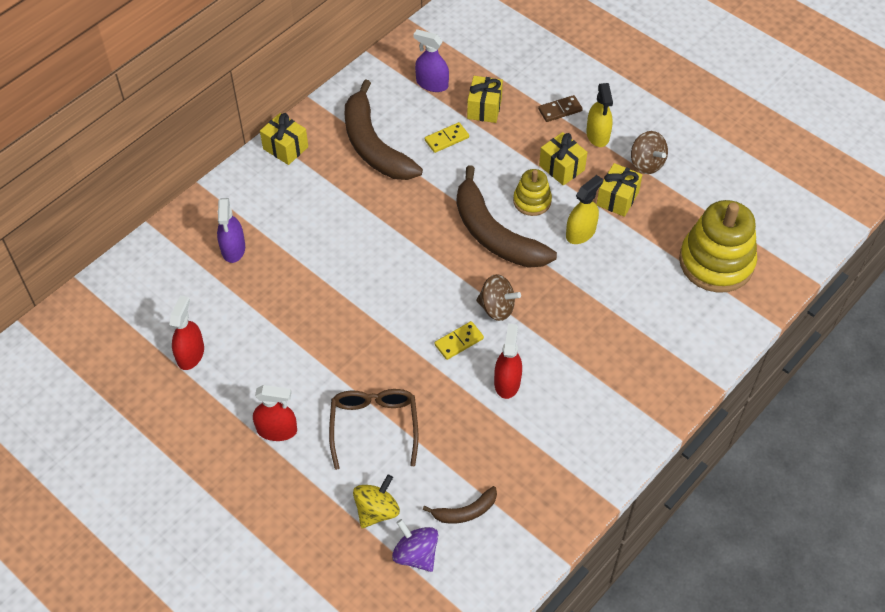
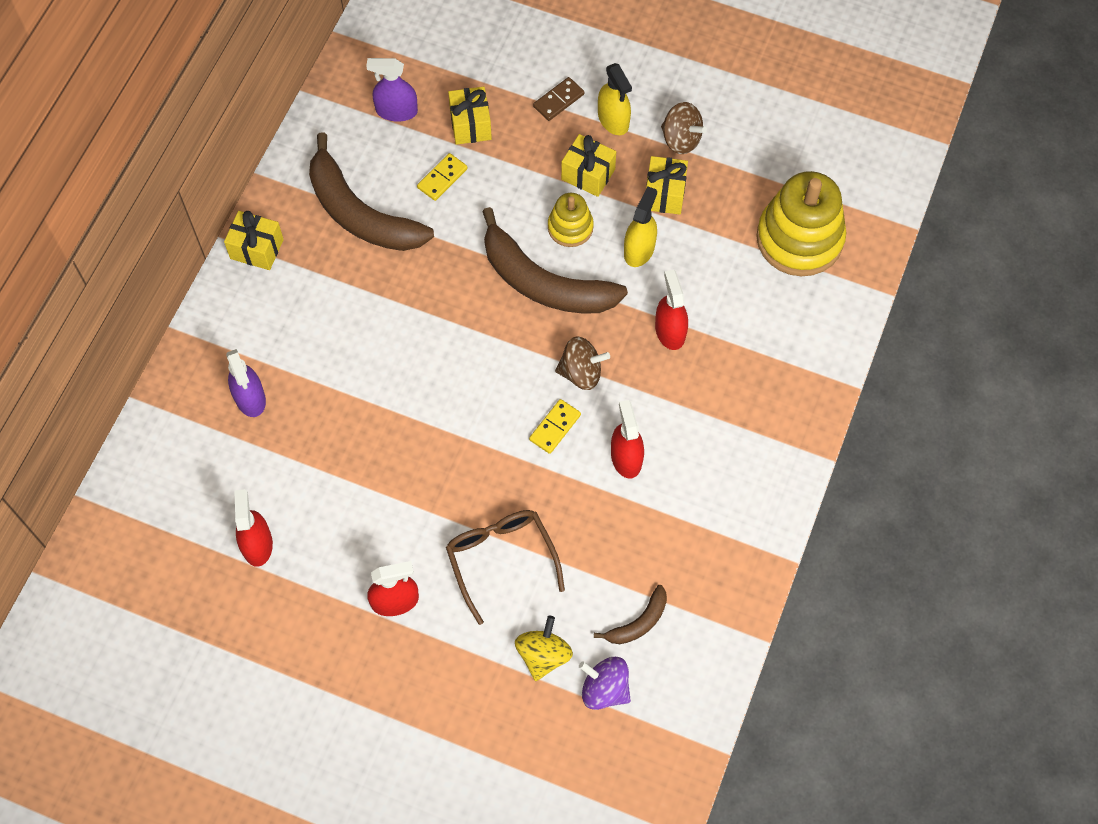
camera: 20 degrees left, 10 degrees up
(581, 299) = (670, 331): none -> red spray bottle

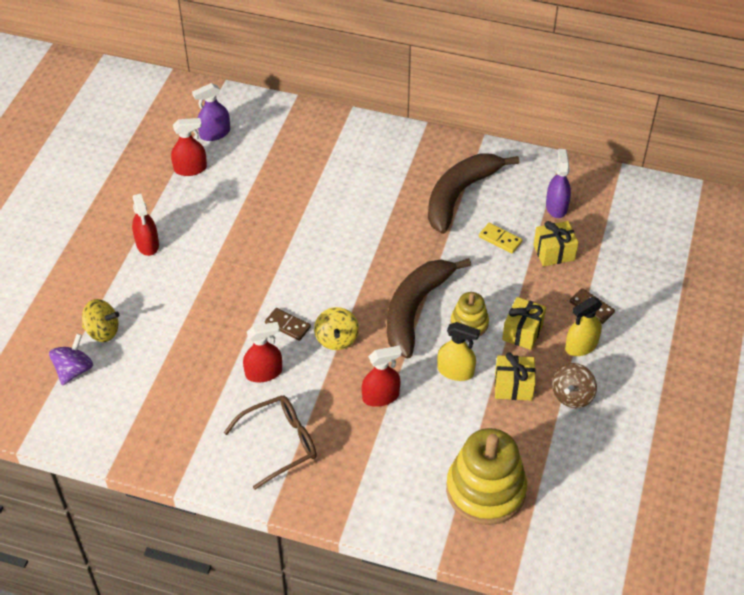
camera: 85 degrees right, 15 degrees down
(250, 398) = (300, 152): purple spray bottle -> purple spray bottle (215, 133)
(257, 249) = (420, 142): yellow gift -> none
(501, 560) = (177, 301): brown glasses -> brown glasses (279, 444)
(555, 427) = (287, 325): yellow domino -> brown domino
(581, 372) = (336, 339): brown spinning top -> yellow spinning top
(638, 622) = (125, 388): brown banana -> none

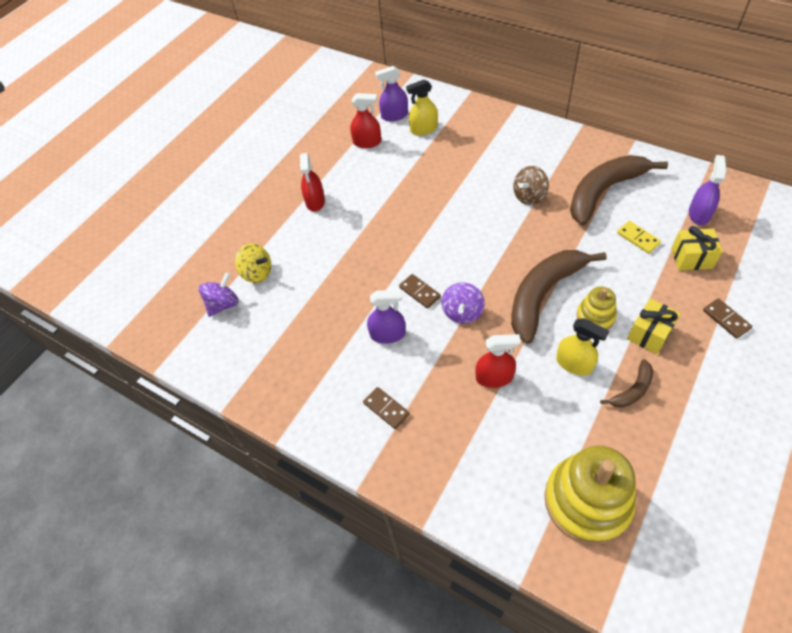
camera: 20 degrees right, 5 degrees up
(264, 373) = (387, 334): red spray bottle -> purple spray bottle
(279, 444) = (386, 408): brown glasses -> brown domino
(336, 339) = (462, 312): yellow spinning top -> purple spinning top
(513, 386) = (632, 390): yellow gift -> brown banana
(572, 395) = (695, 411): brown spinning top -> brown spinning top (529, 196)
(581, 346) = (711, 358): yellow spray bottle -> yellow spray bottle (423, 129)

